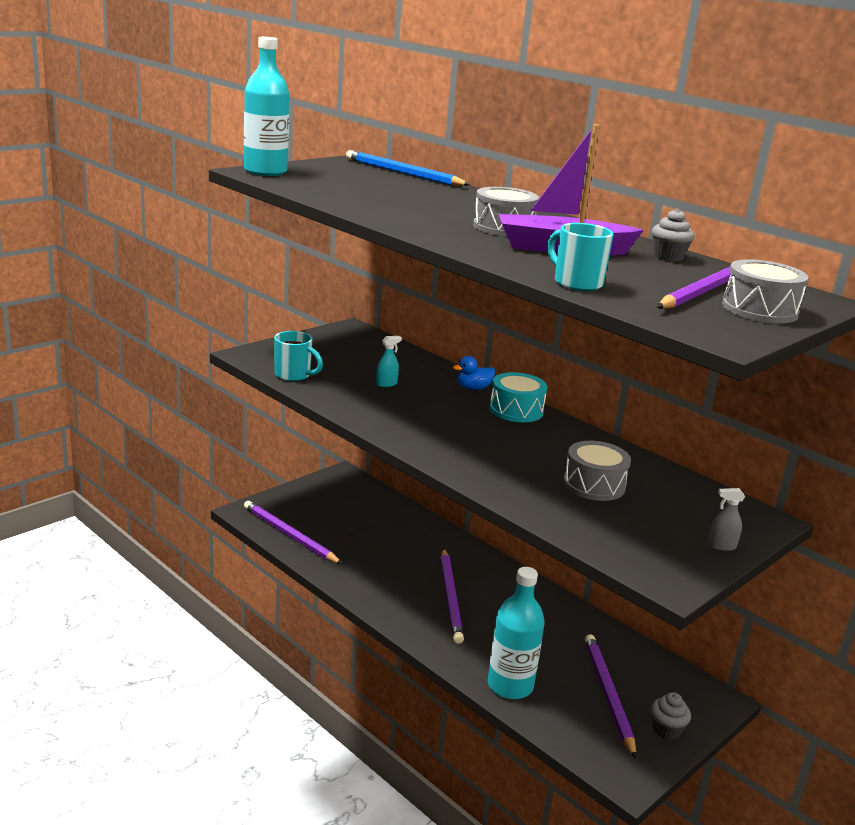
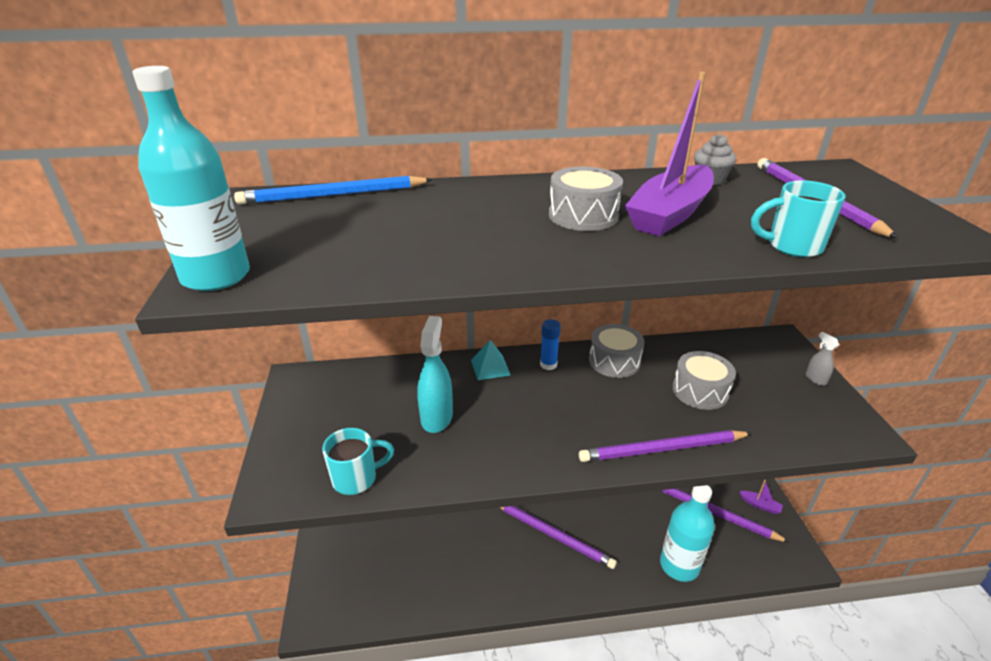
camera: 50 degrees left, 10 degrees up
(289, 535) = (381, 603): purple pencil -> purple pencil (662, 449)
(386, 384) = (437, 417): turquoise spray bottle -> turquoise spray bottle, size x1.94
(473, 388) = (490, 367): blue duck -> turquoise pyramid
(516, 410) = (548, 364): turquoise drum -> blue glue stick
(666, 730) = (760, 505): grey cupcake -> purple boat
(721, 546) = (815, 379): grey spray bottle -> grey spray bottle turned 120 degrees clockwise
(759, 310) = (872, 199): grey drum -> grey drum (614, 361)

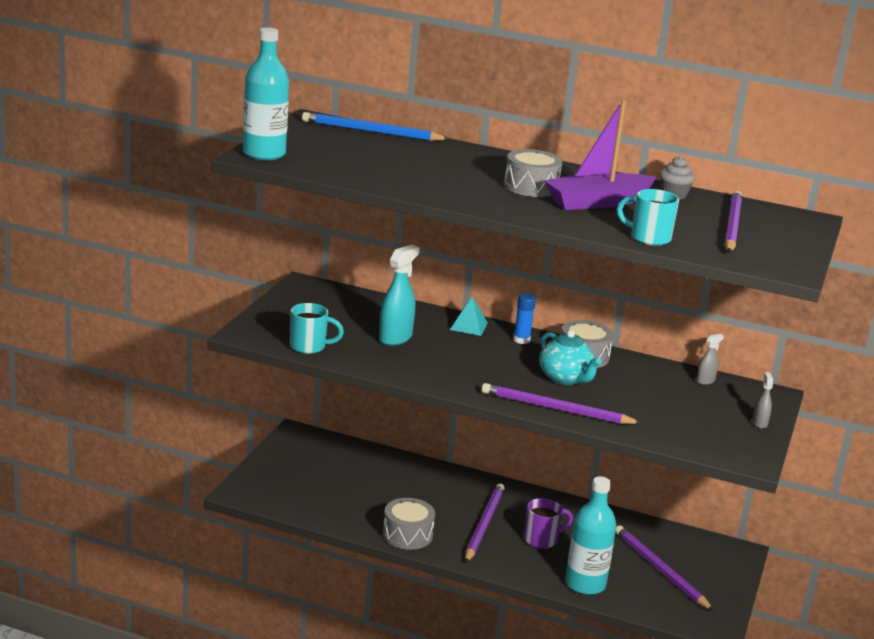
camera: 25 degrees right, 10 degrees down
(553, 535) = (484, 525): purple pencil -> purple pencil turned 135 degrees counterclockwise
(608, 527) = (542, 539): none -> purple mug
(628, 399) = (565, 378): none -> turquoise teapot
(700, 391) = (637, 394): grey drum -> grey drum (407, 535)
(726, 346) = (705, 381): none -> grey spray bottle
(760, 505) = (718, 584): purple boat -> none

